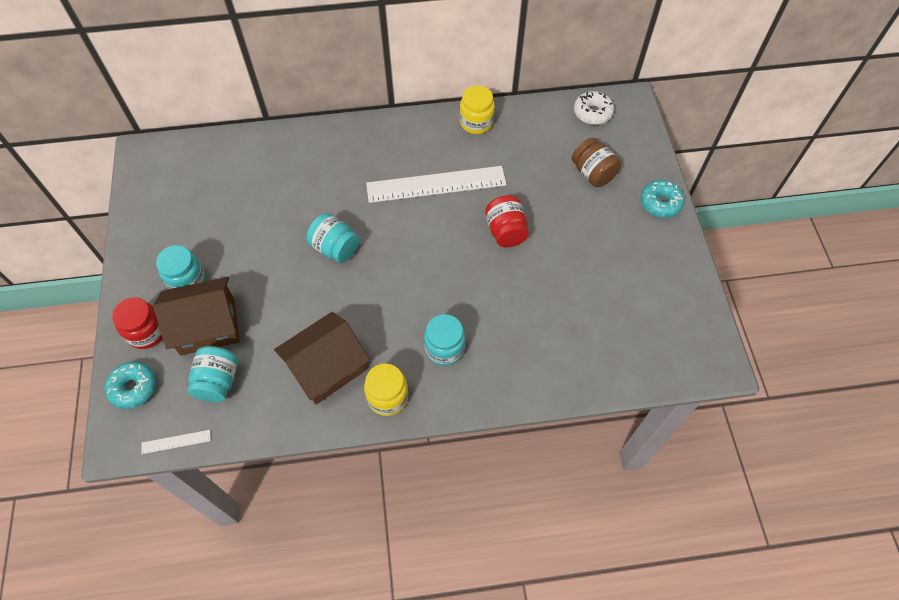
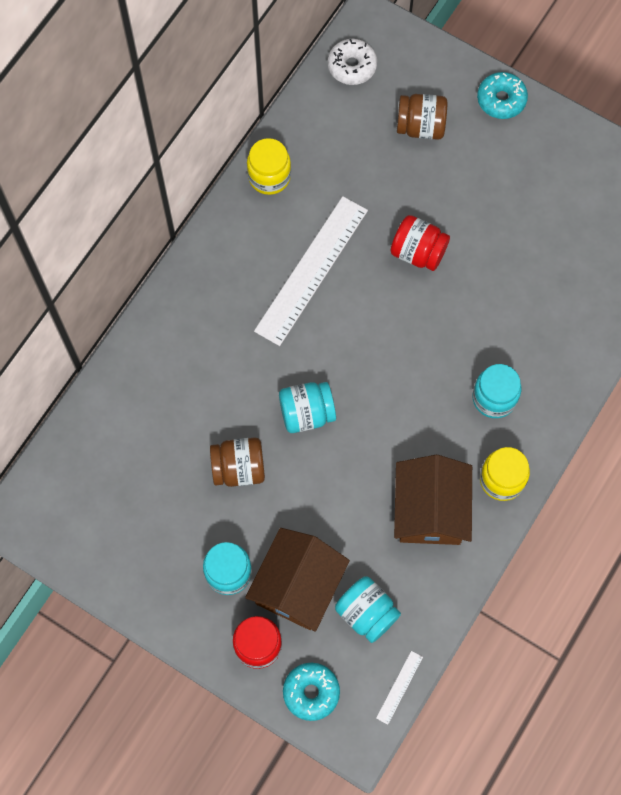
camera: 50 degrees left, 10 degrees up
(265, 238) = (239, 468): none -> brown jar

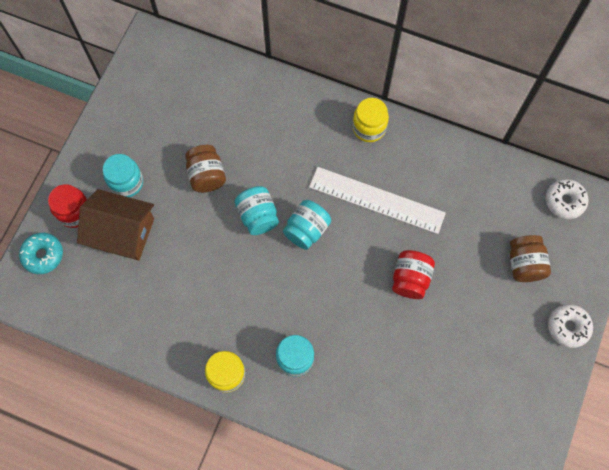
camera: 80 degrees right, 0 degrees up
(269, 177) = (449, 156): yellow jar -> yellow jar (369, 128)
(366, 613) = (106, 285): turquoise jar -> turquoise jar (307, 230)
(399, 687) = (52, 318): white ruler -> none
(430, 510) = (193, 321): brown house -> none
(501, 100) = (568, 327): turquoise donut -> white donut

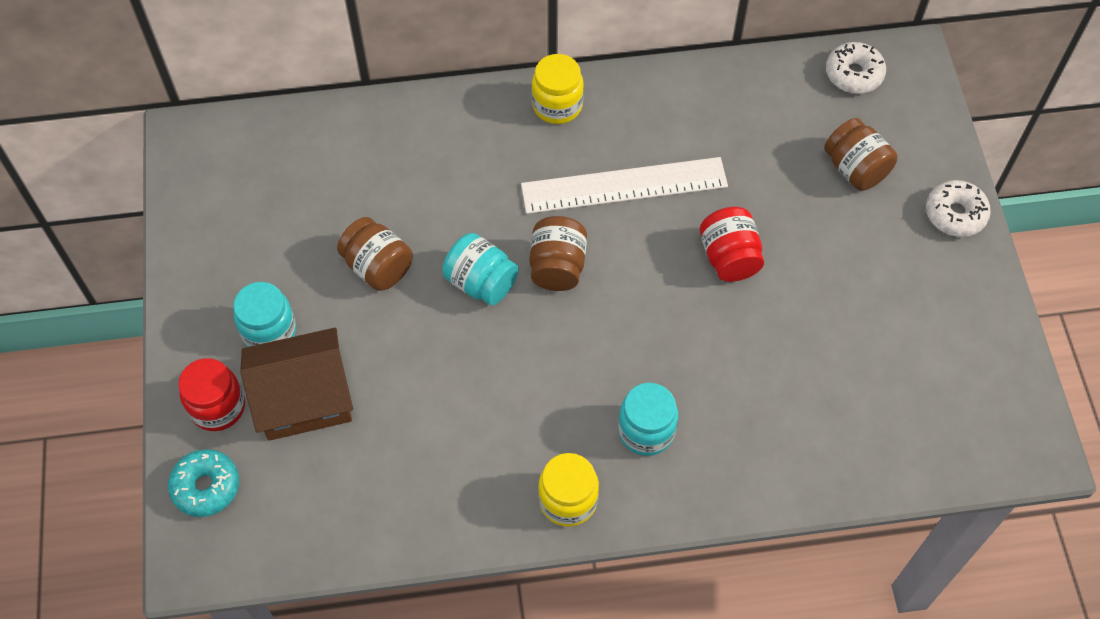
camera: 30 degrees left, 10 degrees down
(307, 230) = (557, 266): turquoise jar -> brown jar

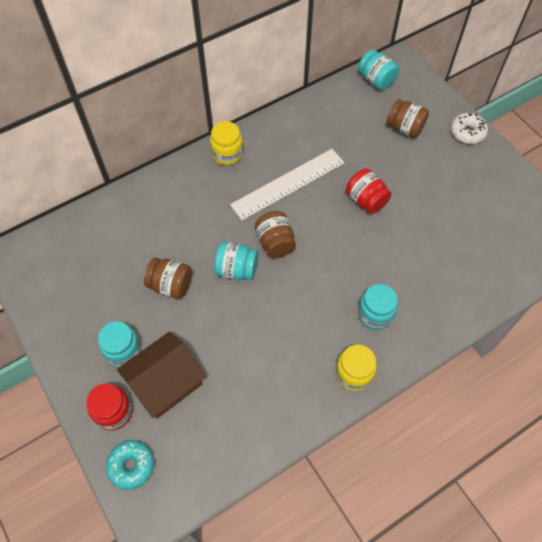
camera: 25 degrees left, 0 degrees up
(853, 74) = (376, 80): white donut -> turquoise jar

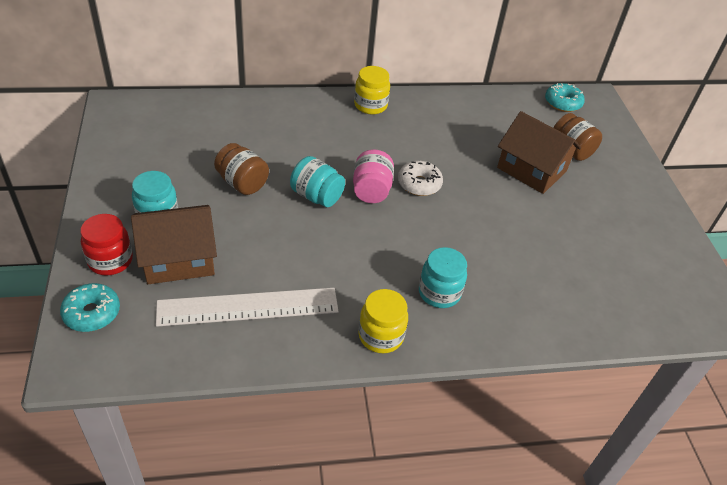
camera: 20 degrees right, 15 degrees down
(275, 243) = (371, 190): brown jar -> pink jar
(288, 184) = (416, 149): white ruler -> white ruler (248, 307)
(366, 200) = (491, 192): red jar -> none
(376, 80) = (562, 103): turquoise jar -> turquoise donut
(384, 162) = (531, 169): none -> brown house
(467, 132) = (641, 178): white donut -> white donut (419, 184)

